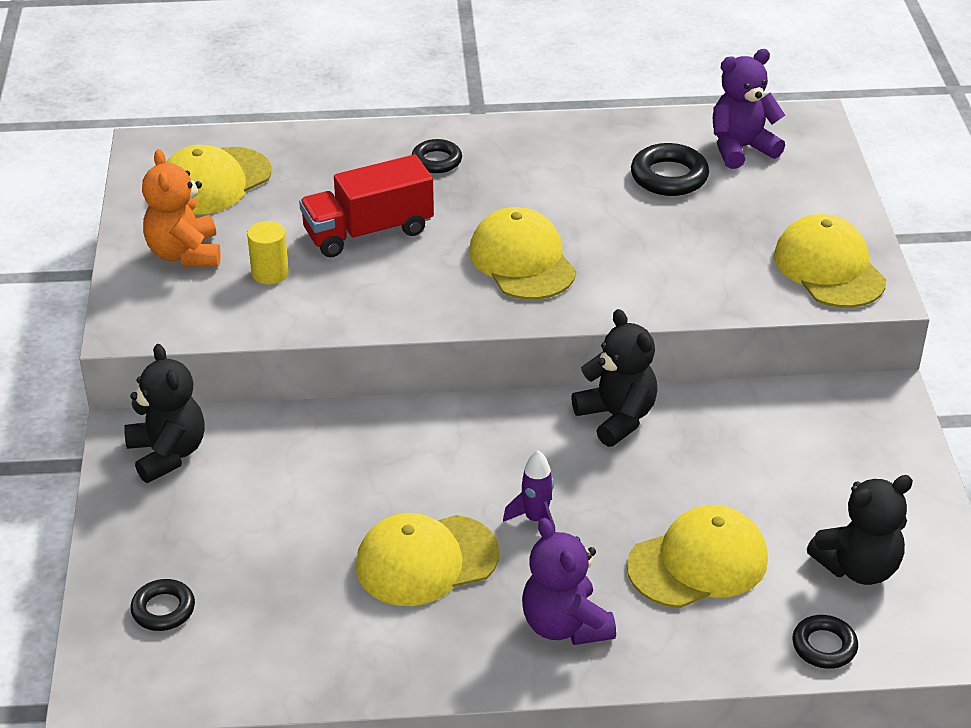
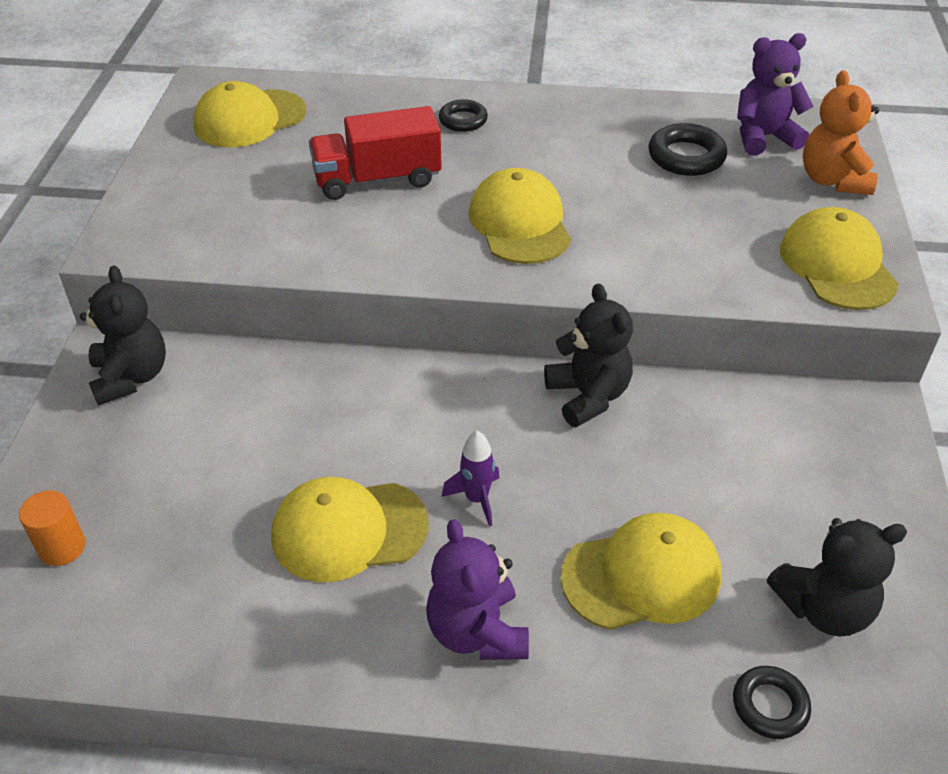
camera: 10 degrees right, 5 degrees up
(163, 609) = (62, 547): black ring -> orange cylinder
(185, 254) = (197, 182): orange teddy bear -> orange teddy bear (833, 180)
(270, 273) = (270, 209): yellow cylinder -> none

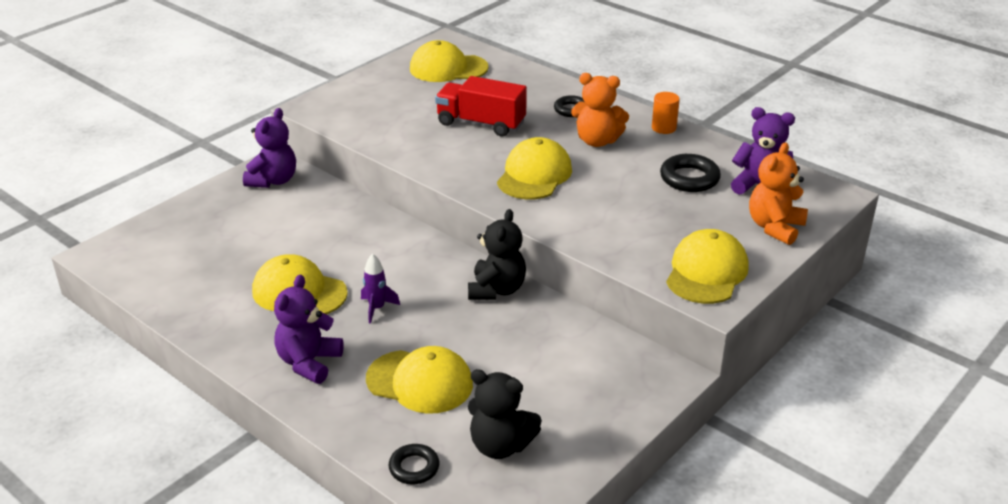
camera: 35 degrees right, 10 degrees down
(62, 547) = (168, 239): orange cylinder -> orange cylinder (664, 128)
(131, 377) = (273, 180): black teddy bear -> purple teddy bear
(538, 149) = (597, 141): none -> orange teddy bear

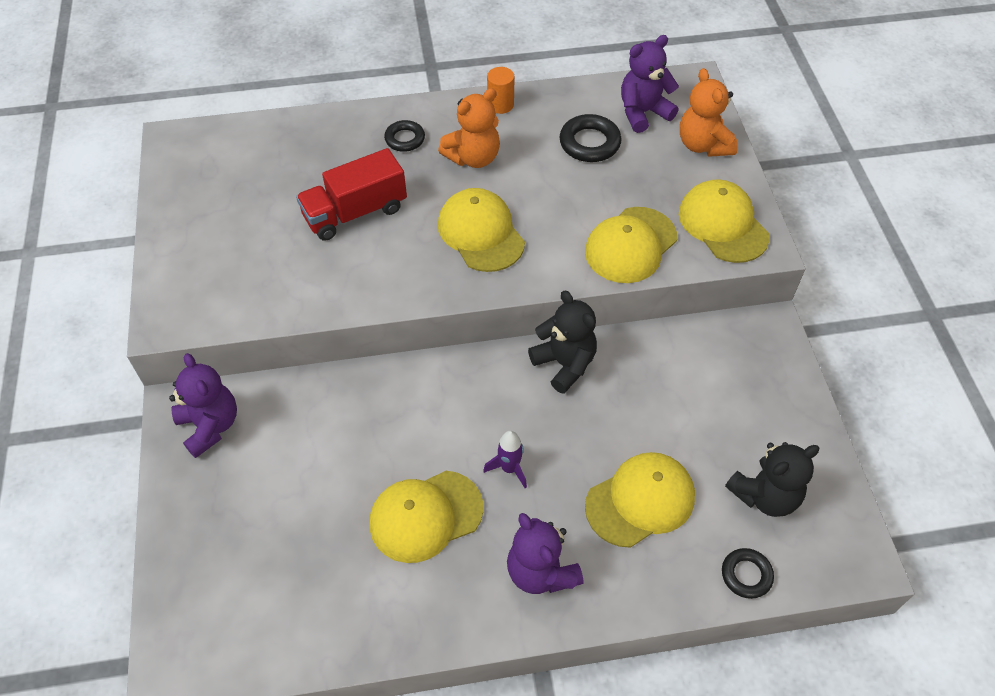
camera: 50 degrees left, 20 degrees up
(448, 68) = (227, 171): yellow cap -> yellow cap (630, 245)

